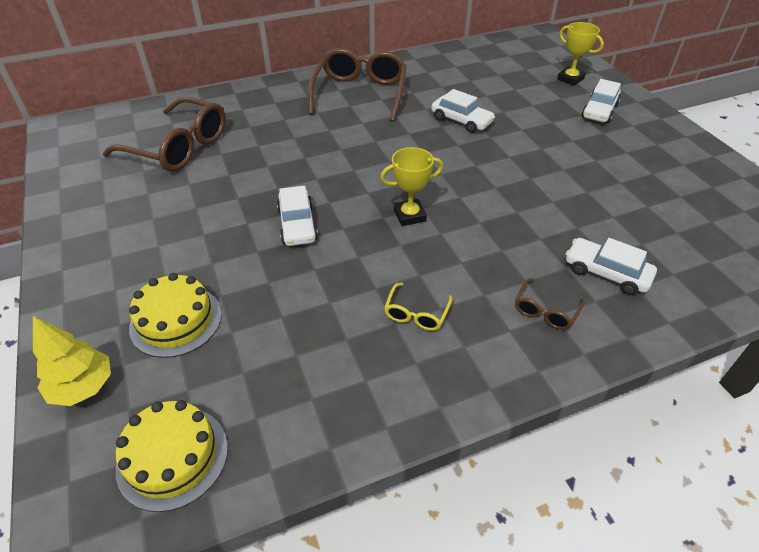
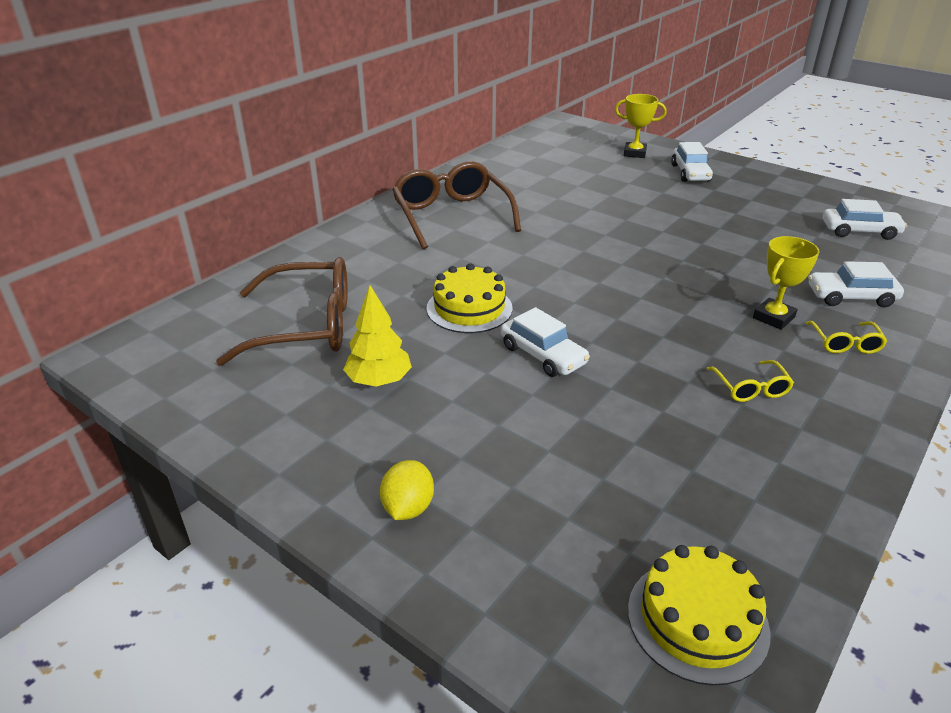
camera: 30 degrees left, 10 degrees down
(83, 387) = (514, 608): yellow tree -> yellow tree (379, 381)
(100, 294) = (408, 507): none -> yellow lemon
(176, 320) = (532, 494): yellow cake -> yellow cake (469, 308)
(409, 215) = (640, 309): yellow trophy -> yellow trophy (773, 317)
(461, 121) = (583, 213): white car -> white car (860, 231)
(545, 310) = (844, 343): brown glasses -> yellow glasses

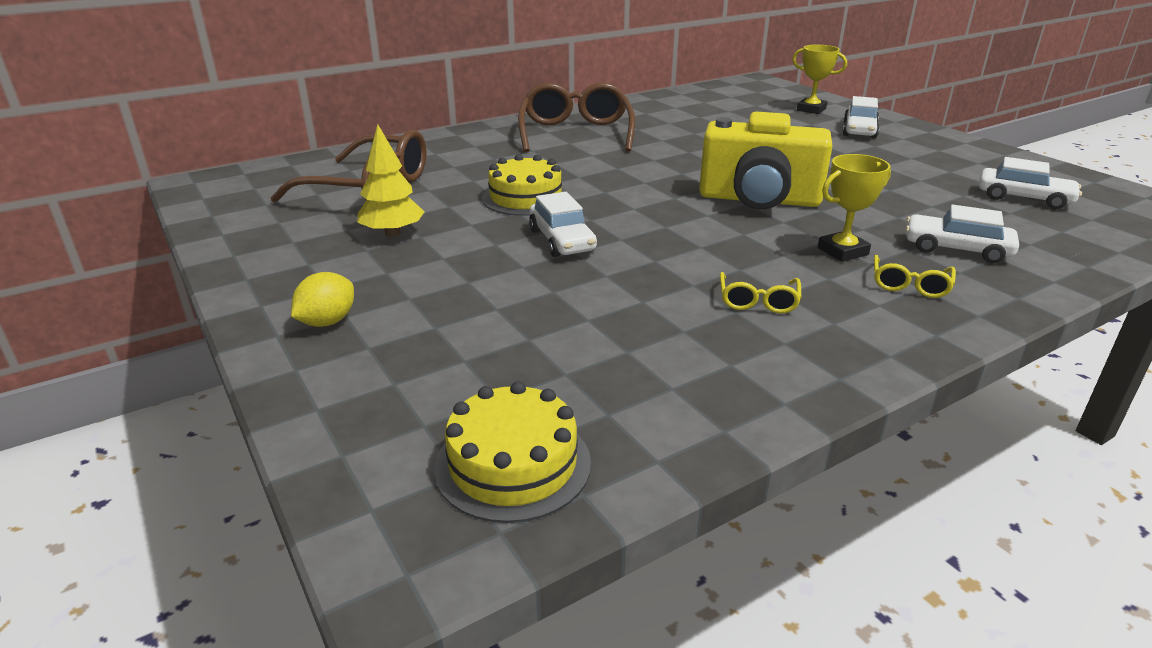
camera: 20 degrees right, 5 degrees down
(669, 271) = (759, 200): none -> yellow camera

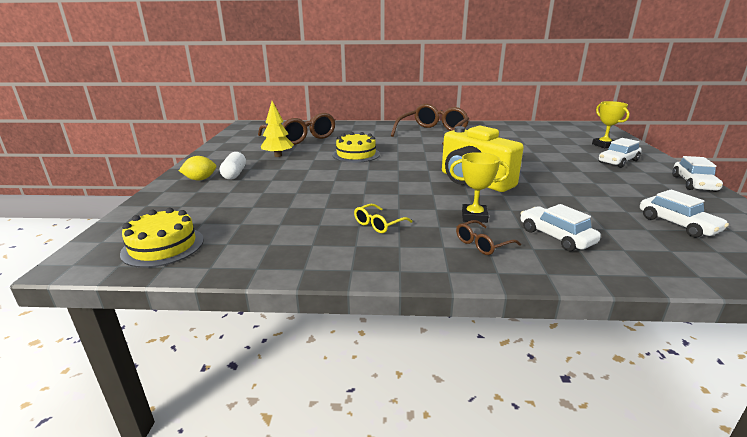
camera: 35 degrees right, 5 degrees down
(377, 291) = (234, 174): none -> white capsule
(562, 240) = (338, 174): white car -> white car (693, 183)
(909, 284) = (483, 244): yellow glasses -> brown glasses

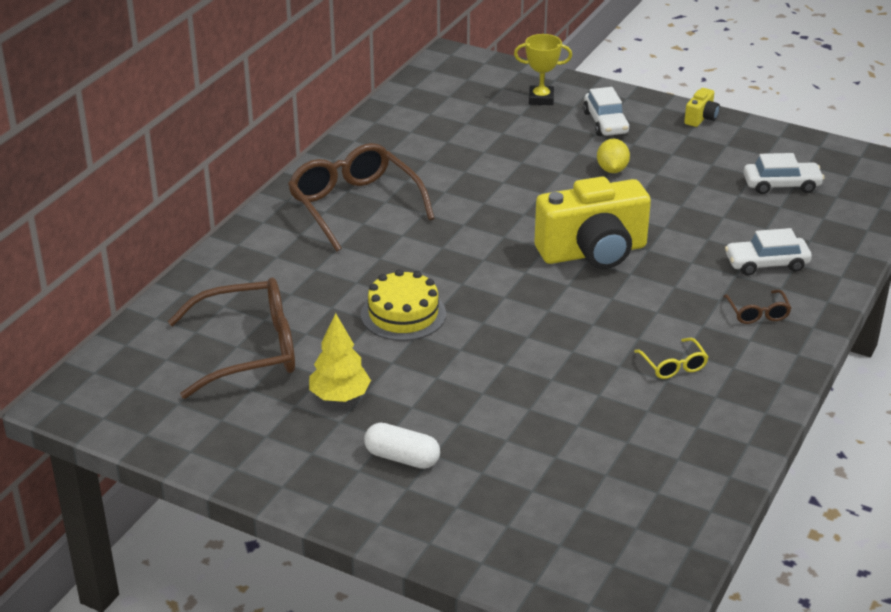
camera: 65 degrees left, 10 degrees up
(163, 246) = (637, 546): yellow cake -> none
(200, 179) = (401, 498): yellow lemon -> yellow lemon (612, 170)
(474, 216) = (694, 293): yellow trophy -> none
(693, 183) = (701, 118): white car -> yellow camera

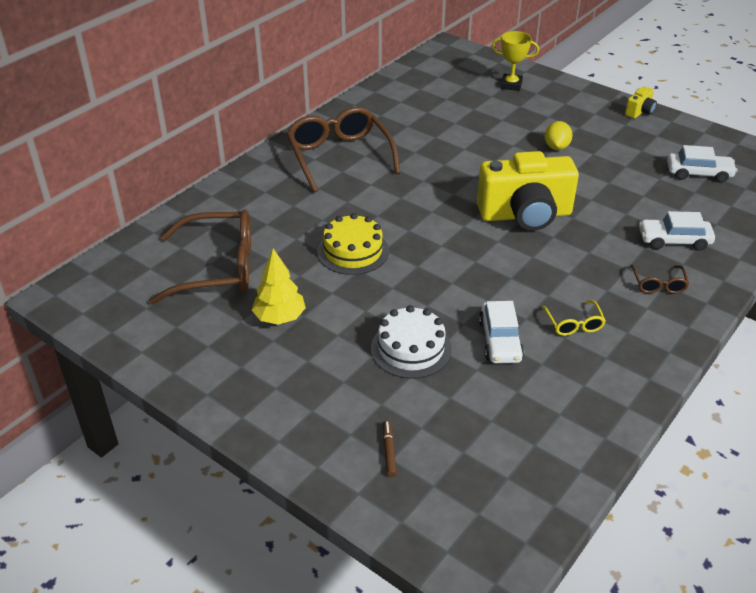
camera: 10 degrees right, 5 degrees up
(402, 458) = (316, 381): white capsule -> none
(499, 412) = (411, 348): none -> white cake
(503, 518) = (389, 451): none -> brown marker
(605, 123) = (559, 108): white car -> white car (500, 340)

